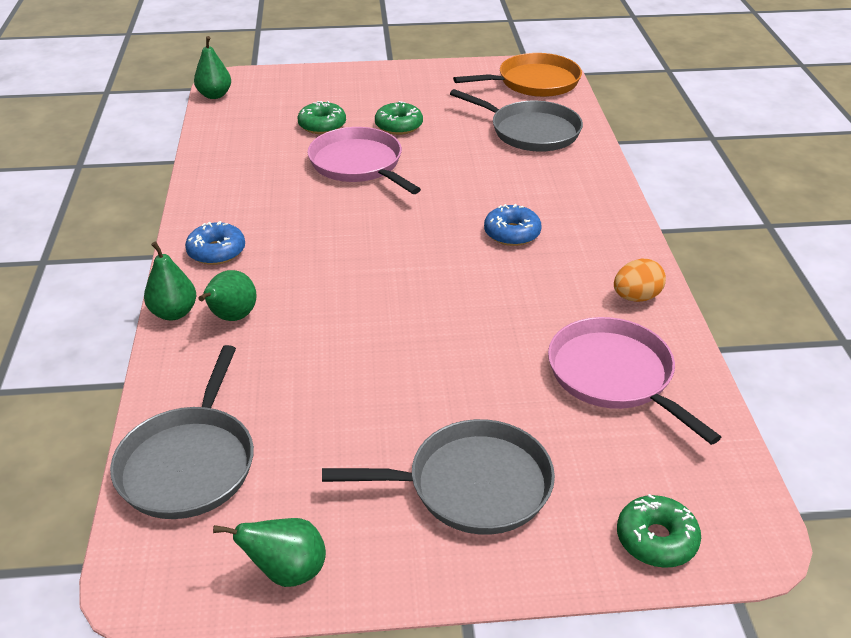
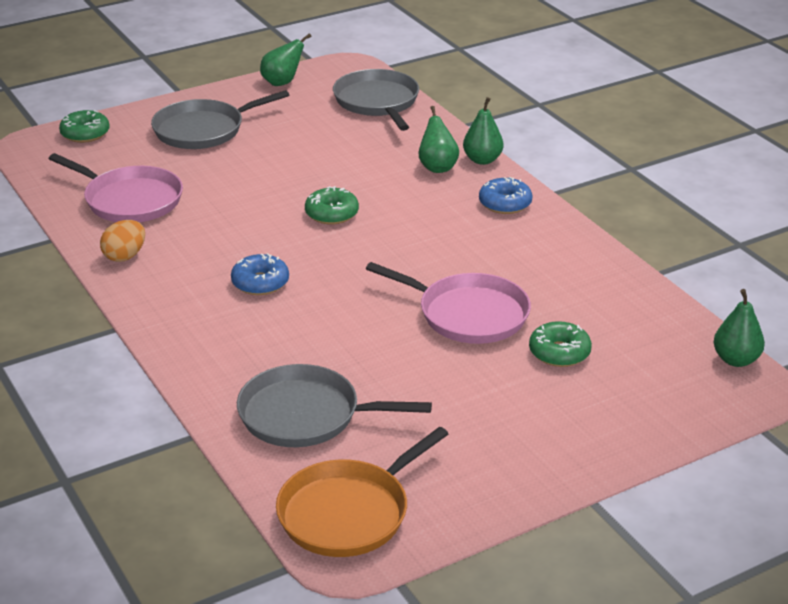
camera: 155 degrees right, 5 degrees down
(399, 126) = (471, 377): green donut -> green donut (332, 214)

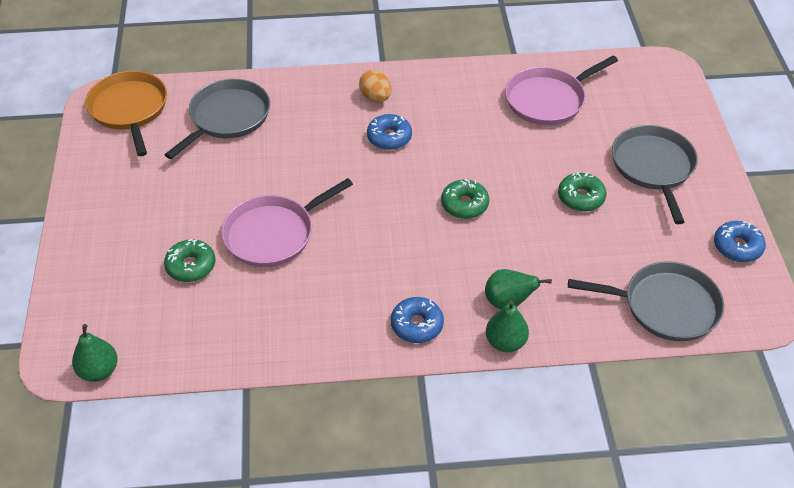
camera: 115 degrees right, 15 degrees up
(85, 134) = (675, 98): green donut -> green donut (581, 197)
(125, 256) = (467, 81): orange egg -> orange egg (375, 97)
(282, 83) = (737, 247): green pear -> blue donut

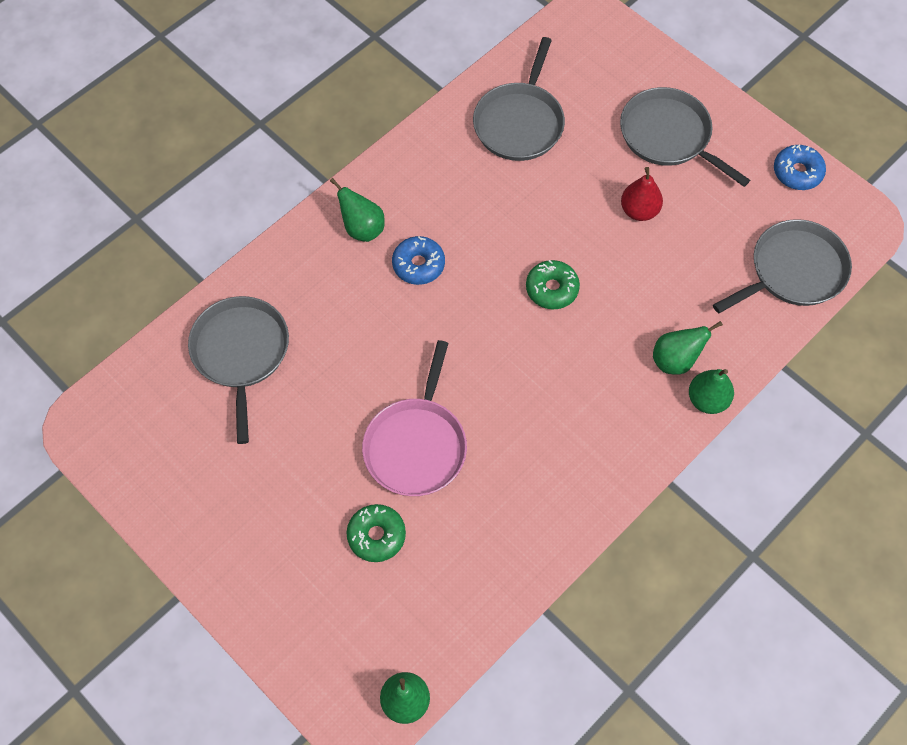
camera: 40 degrees left, 15 degrees up
(129, 109) = (129, 415): orange pan -> none
(375, 97) = (362, 228): orange egg -> green pear
(417, 325) = (625, 439): blue donut -> none
(548, 100) = (520, 122): pink pan -> grey pan
(581, 197) = (639, 211): green donut -> red pear

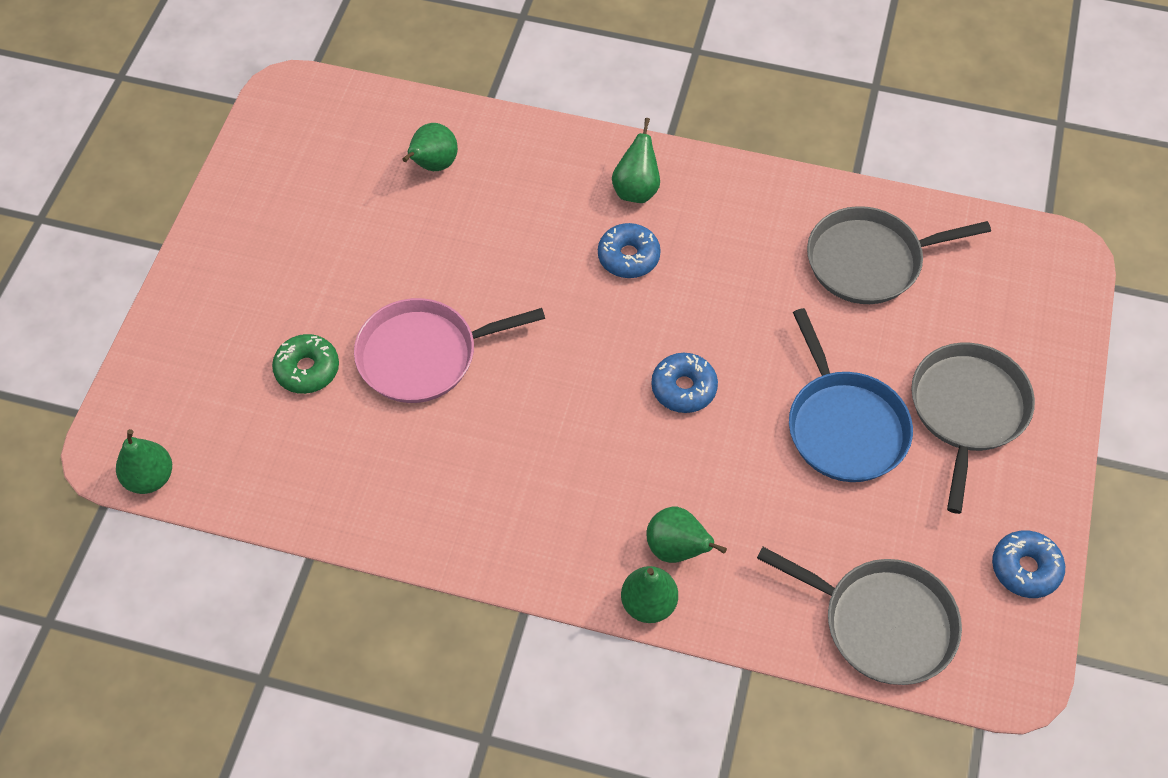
camera: 60 degrees right, 5 degrees down
(241, 353) = (433, 165): grey pan -> green pear
(552, 289) = (683, 388): green donut -> blue donut
(639, 211) = (844, 426): red pear -> blue pan

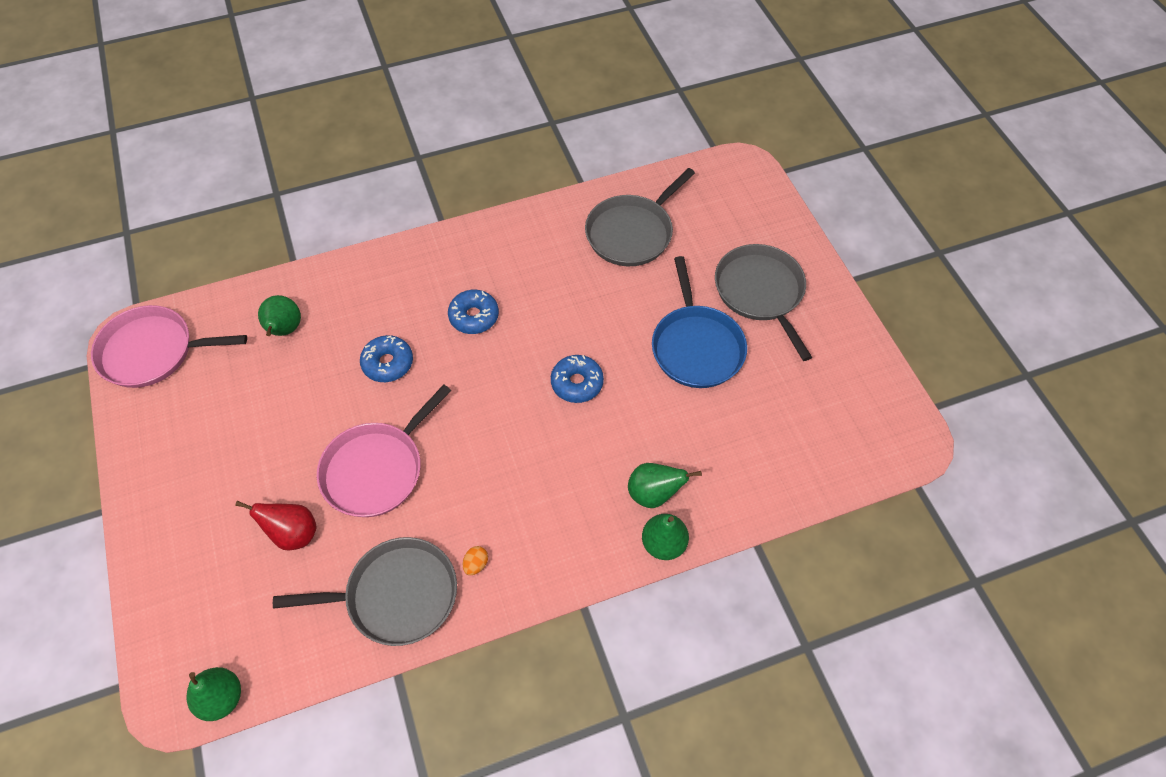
camera: 35 degrees left, 0 degrees up
(300, 118) = (153, 351): none -> pink pan
(307, 369) = (293, 533): green donut -> red pear
(451, 504) = (476, 564): none -> orange egg
(636, 190) = (446, 269): green pear -> none
(844, 426) = (696, 346): blue pan -> blue pan turned 45 degrees clockwise
(882, 623) = (814, 458): grey pan -> grey pan (396, 595)
(1025, 568) = (867, 370): blue donut -> blue donut (388, 363)

